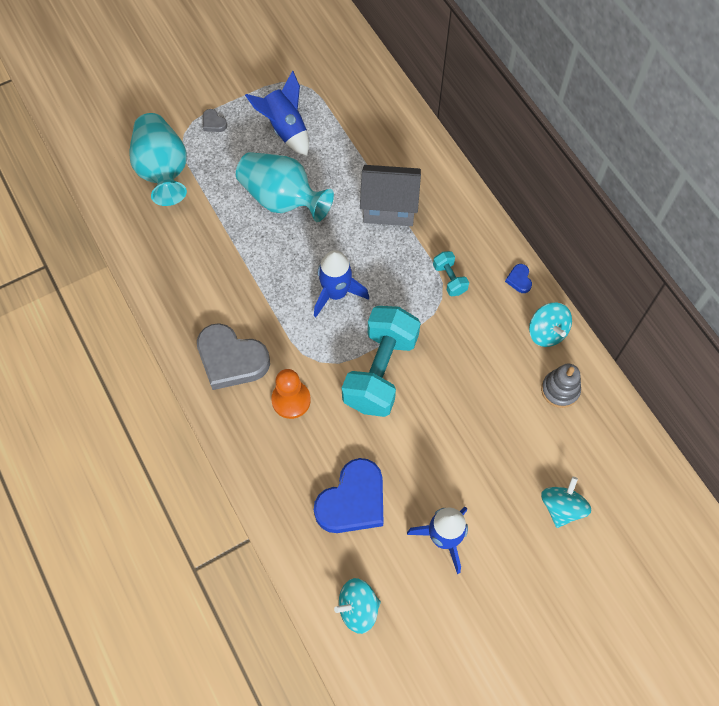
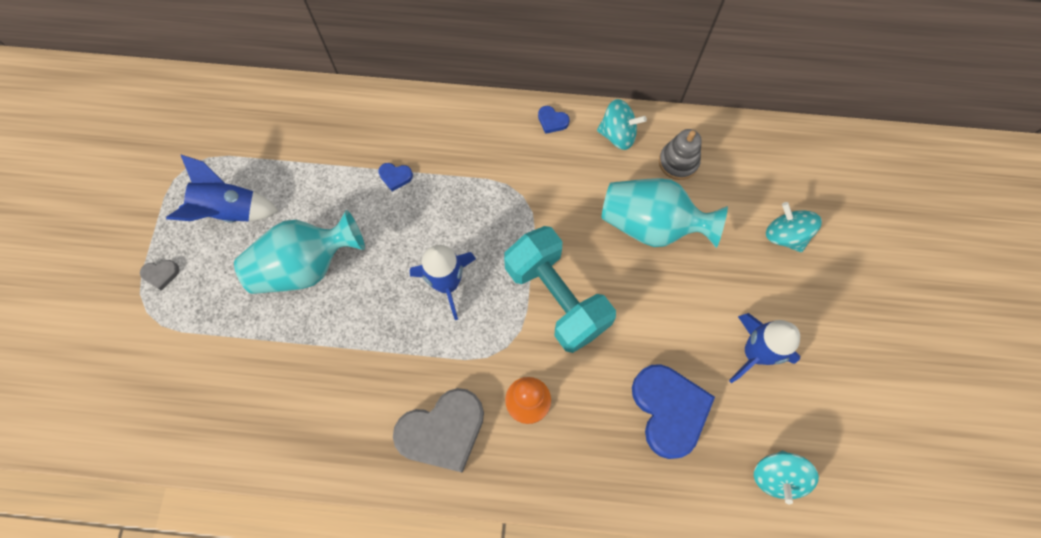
camera: 55 degrees left, 5 degrees up
(163, 171) = (172, 362): turquoise vase -> turquoise vase (651, 225)
(389, 208) = (395, 177): grey house -> blue heart
(449, 279) = (508, 176): turquoise dumbbell -> none

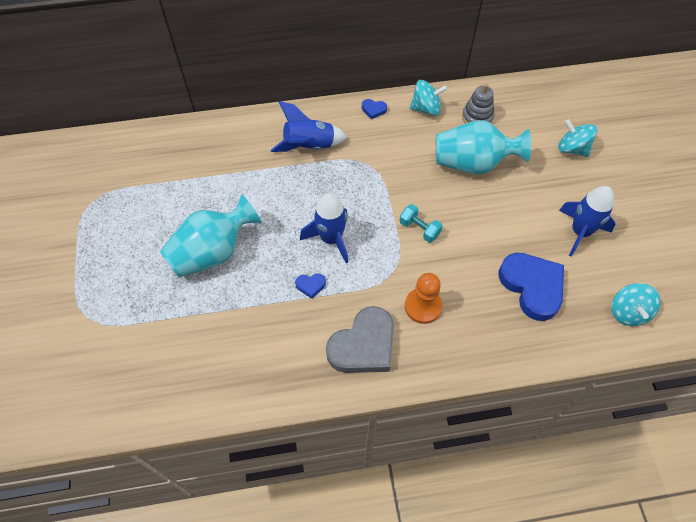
camera: 15 degrees left, 10 degrees down
(161, 274) = (92, 286): grey heart -> none
(230, 211) = (137, 227): blue rocket -> blue rocket (309, 146)
(395, 177) = (264, 173): blue heart -> blue heart (310, 285)
(556, 297) = (419, 229): turquoise dumbbell -> turquoise dumbbell, size x0.44

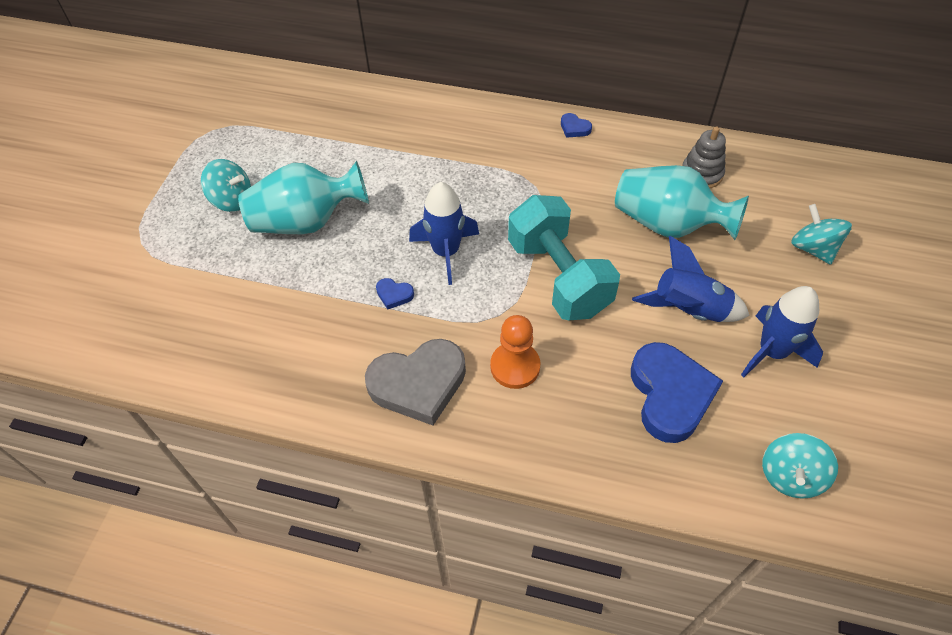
camera: 25 degrees right, 5 degrees down
(309, 146) = (476, 145): blue rocket -> blue rocket (688, 310)
(419, 229) = (559, 277): turquoise dumbbell -> turquoise dumbbell, size x2.28
(426, 108) = (640, 145): turquoise spinning top -> turquoise spinning top (232, 200)

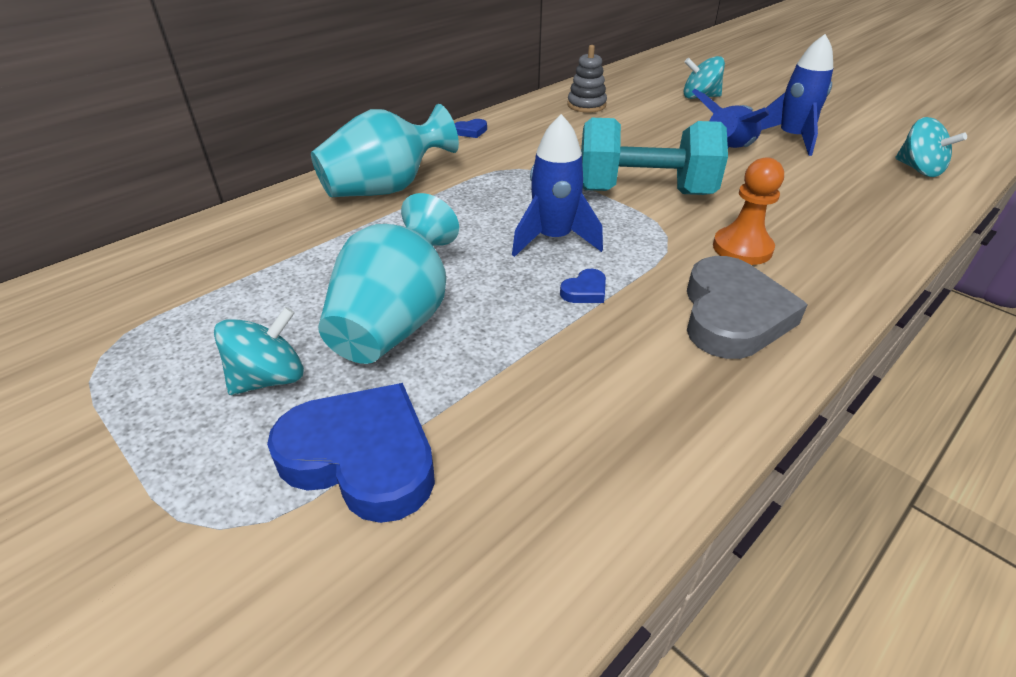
camera: 60 degrees left, 15 degrees down
(668, 224) = (627, 132): turquoise vase -> turquoise vase (386, 189)
(670, 395) = (816, 187): blue heart -> blue heart (362, 457)

